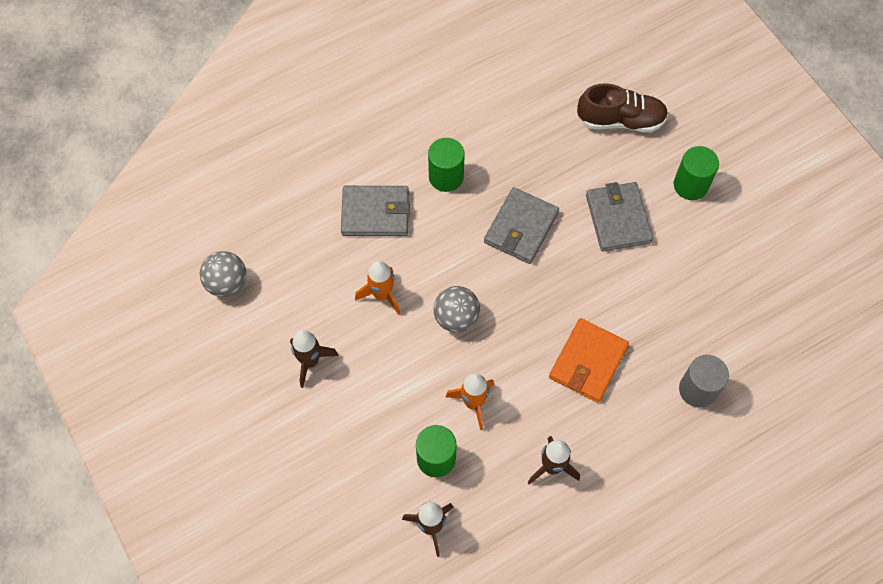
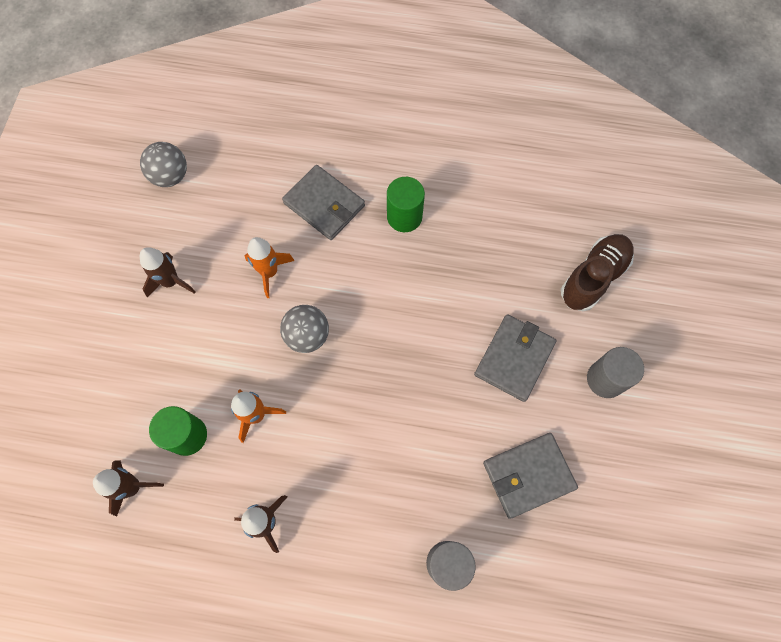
camera: 40 degrees right, 5 degrees up
(521, 227) = (426, 303): grey wallet -> grey wallet (528, 475)
(588, 362) = (377, 459): orange wallet -> none
(620, 120) = (593, 277): brown shoe -> brown shoe turned 90 degrees counterclockwise
(690, 185) = (605, 379): green cylinder -> grey cylinder

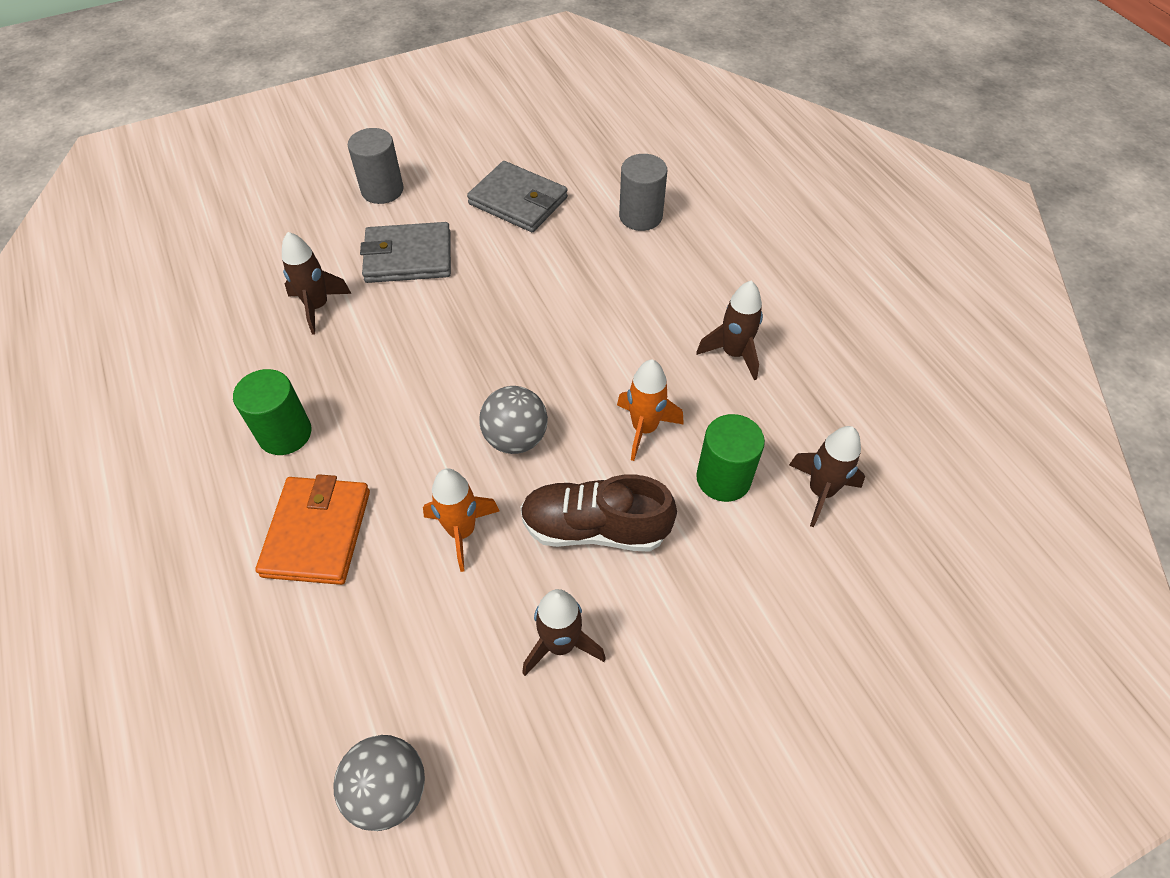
camera: 125 degrees left, 15 degrees down
(324, 205) = (317, 533): grey wallet -> orange wallet
(501, 278) = (317, 307): none -> brown rocket
(593, 277) = (269, 239): brown shoe -> brown shoe (595, 528)

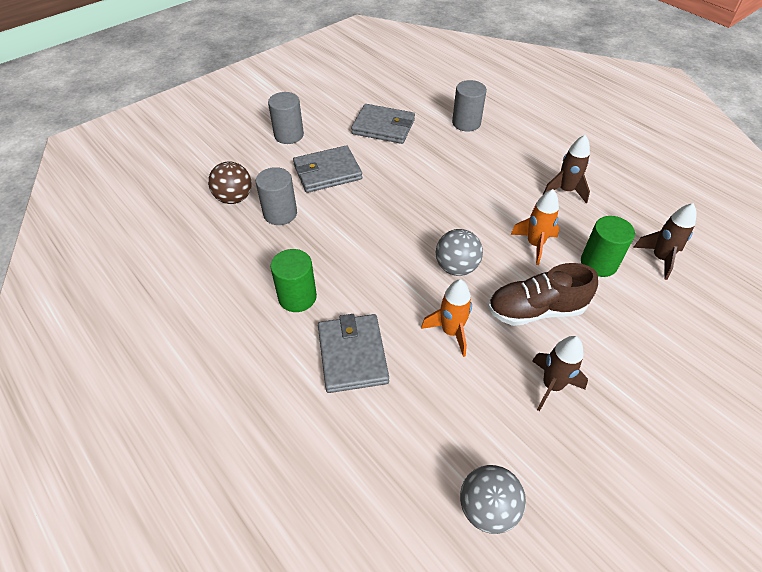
camera: 15 degrees left, 5 degrees down
(269, 272) = (234, 198): none -> brown ball
(317, 307) = (280, 213): brown rocket -> grey cylinder
(317, 533) = (352, 355): orange wallet -> grey wallet

